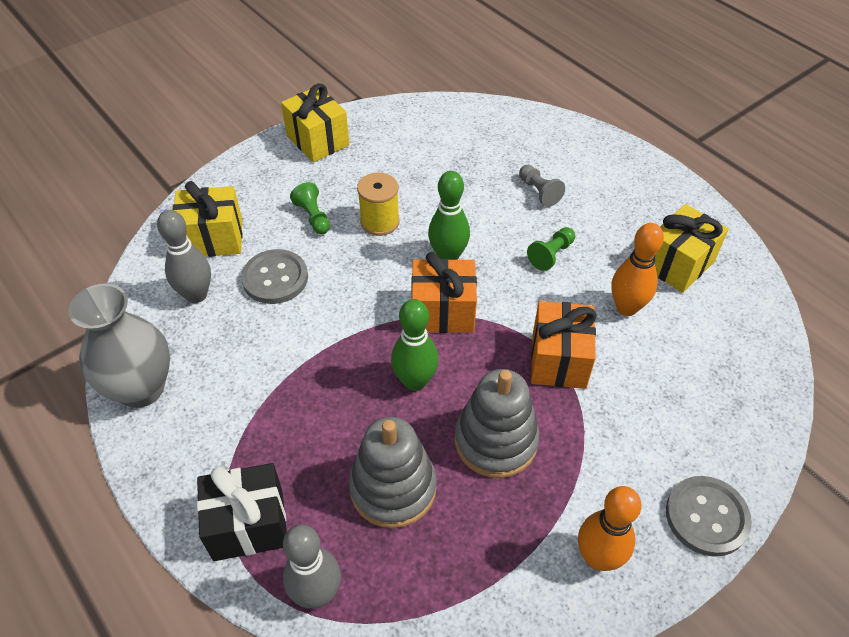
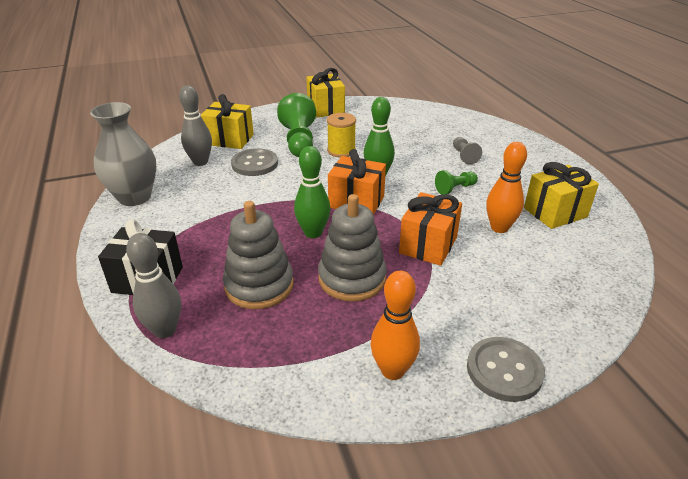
camera: 20 degrees right, 15 degrees down
(313, 217) = (299, 141): green pawn -> green pawn, size x1.92

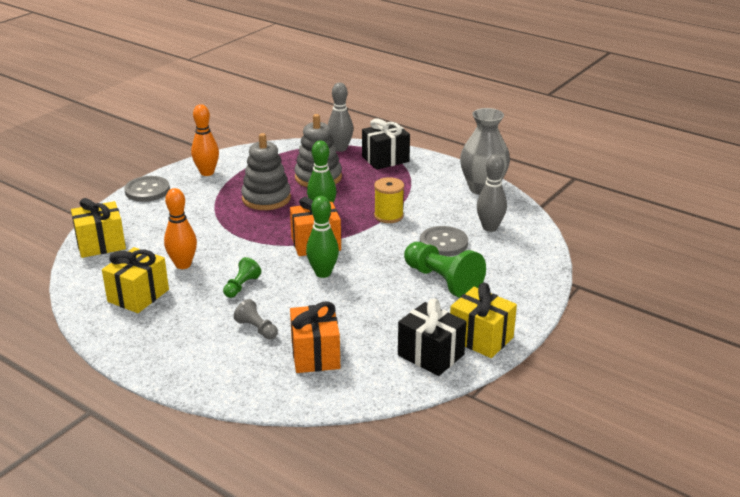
camera: 145 degrees right, 5 degrees down
(229, 139) = (507, 257): yellow gift -> yellow gift (101, 244)
(341, 151) = (387, 286): yellow spool -> yellow spool (388, 216)
(365, 111) = (430, 355): none -> black gift
(428, 245) = (231, 233): orange gift -> orange gift (315, 355)

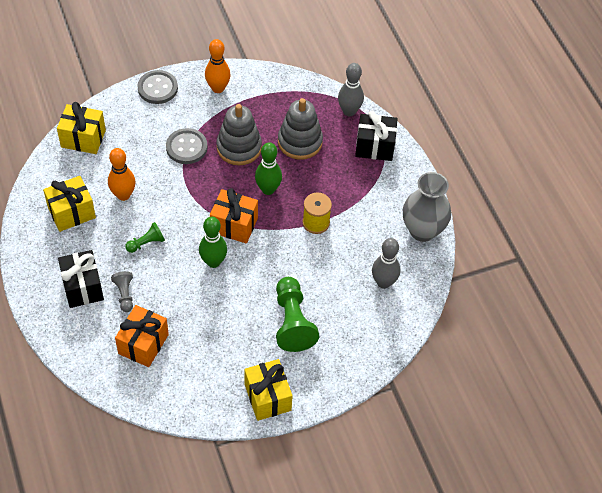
camera: 30 degrees right, 25 degrees up
(430, 355) = (219, 392): black gift -> black gift (82, 287)
(443, 243) = (330, 280): grey button -> grey button (186, 147)

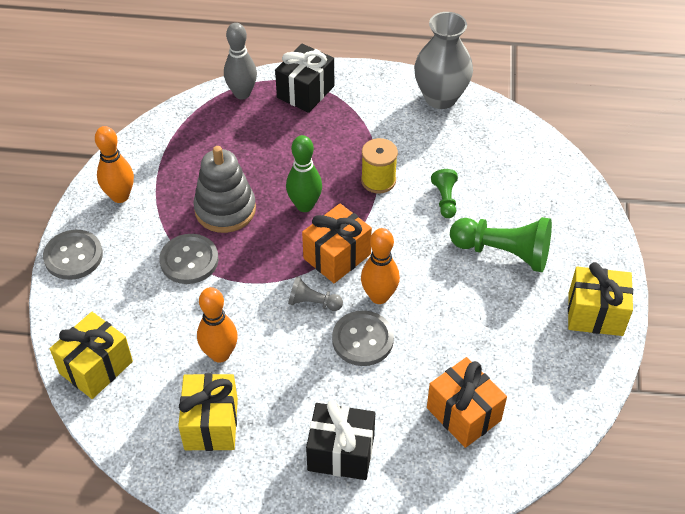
camera: 60 degrees left, 5 degrees down
(124, 294) = (378, 408): grey pawn -> grey pawn (313, 302)
(146, 243) = (311, 356): green pawn -> green pawn (445, 199)
(173, 266) = (362, 339): none -> grey button
(213, 262) = (379, 296): green bowling pin -> orange bowling pin
(300, 142) = (255, 151): grey stacking toy -> none
(383, 282) = (490, 154): grey bowling pin -> none

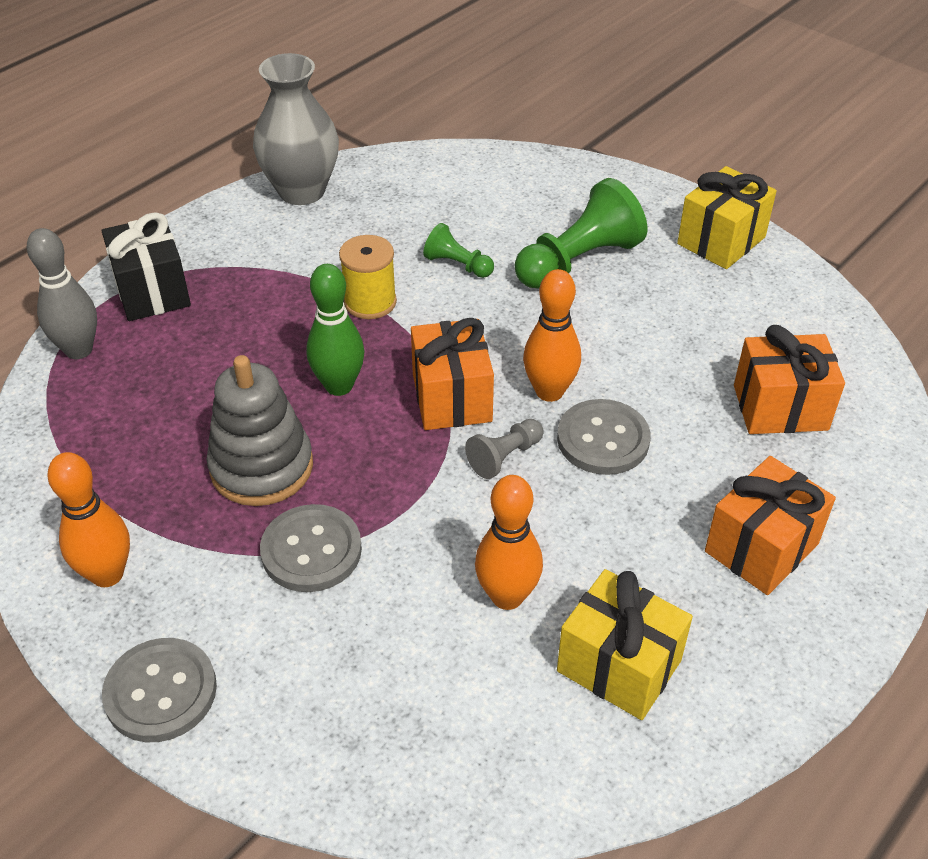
camera: 55 degrees left, 5 degrees down
(96, 367) = (405, 765): yellow gift -> none
(341, 453) = (761, 547): black gift -> orange gift

